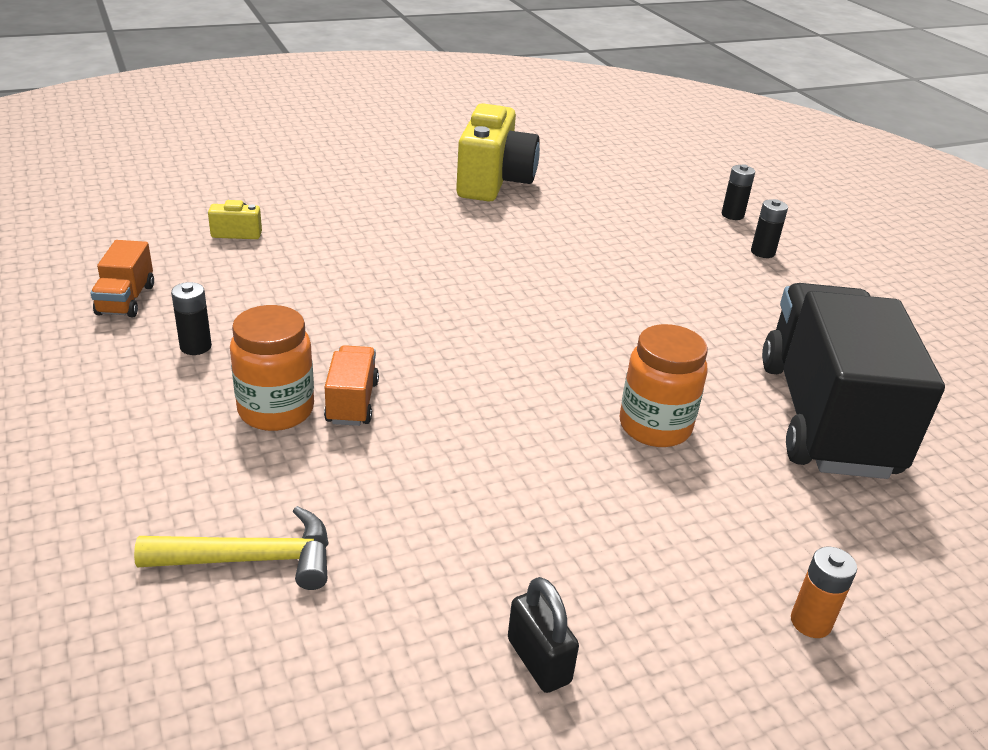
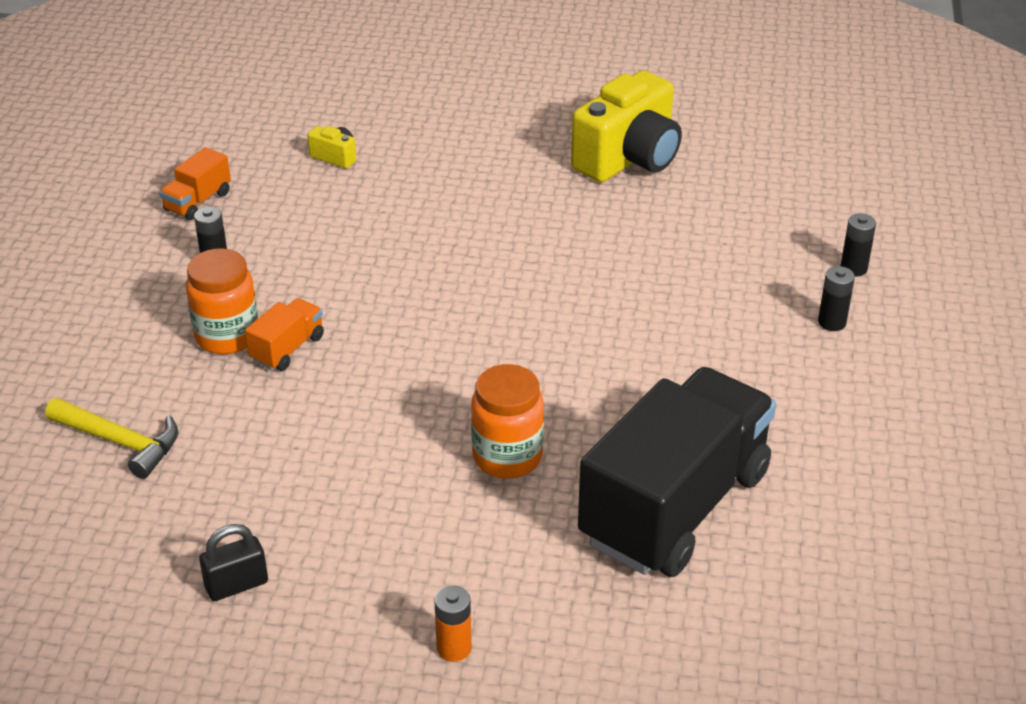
camera: 35 degrees right, 5 degrees up
(538, 661) = (236, 585): black padlock -> black padlock turned 60 degrees clockwise

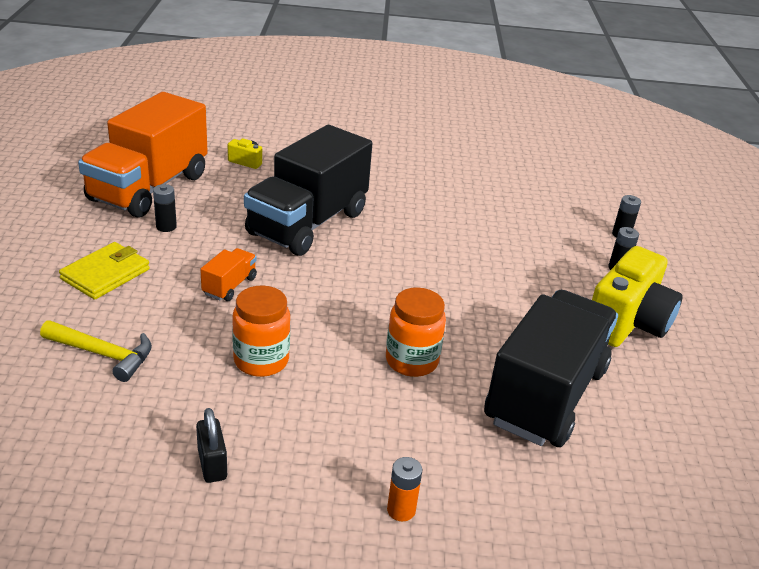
camera: 10 degrees left, 5 degrees down
(131, 332) = (105, 274): none -> yellow wallet
(198, 201) = (149, 188): orange truck -> orange truck, size x2.47
(227, 336) = (182, 277): orange jar -> orange jar (261, 360)
(236, 585) = (212, 464): black padlock -> black padlock turned 75 degrees counterclockwise
(405, 255) = (308, 223): none -> black truck
(628, 159) = (451, 166): yellow camera -> yellow camera (627, 323)

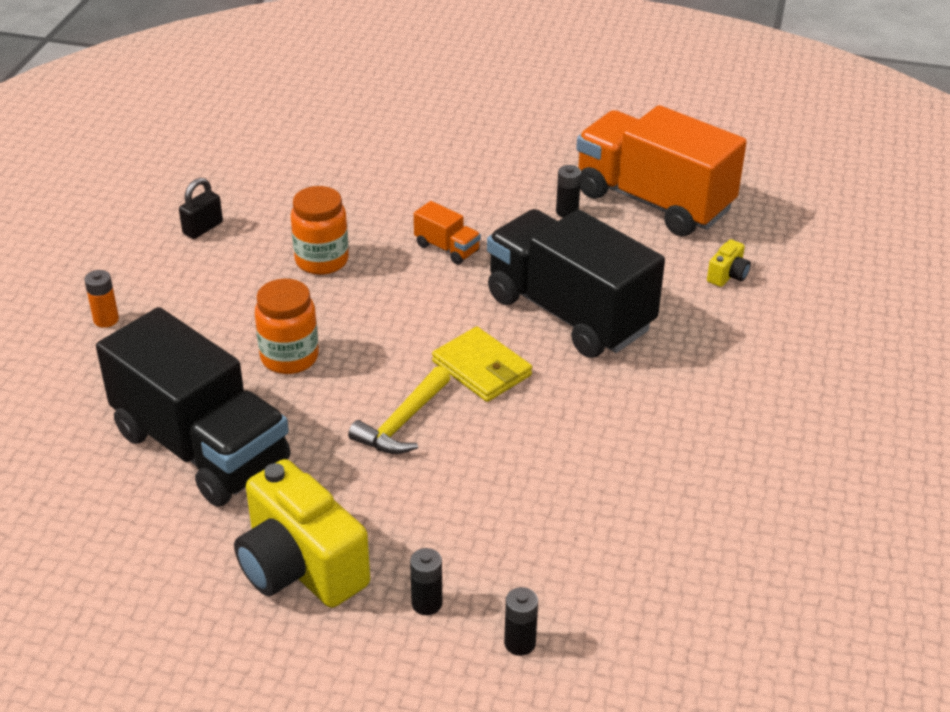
camera: 105 degrees right, 5 degrees up
(103, 354) = (357, 178): yellow hammer -> yellow hammer (402, 423)
(105, 274) = (480, 176): yellow wallet -> yellow wallet (481, 368)
(212, 464) = (203, 228): black padlock -> black padlock turned 45 degrees counterclockwise

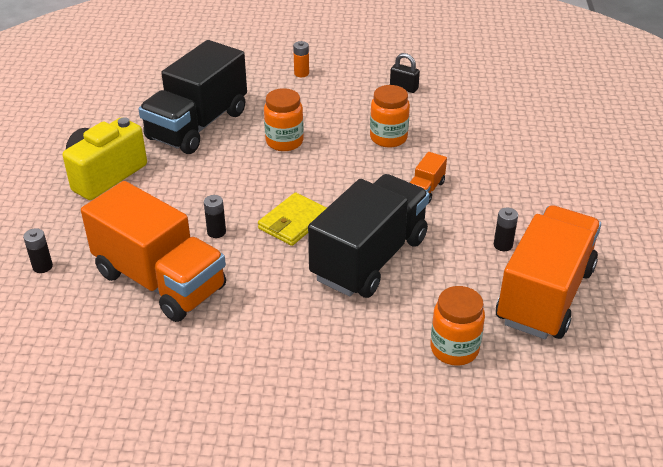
camera: 80 degrees right, 0 degrees up
(402, 423) = (231, 195): yellow hammer -> none
(427, 603) = (76, 225): black battery -> black battery (216, 232)
(577, 507) = (160, 281): none -> orange truck
(727, 275) = (454, 349): yellow camera -> orange jar

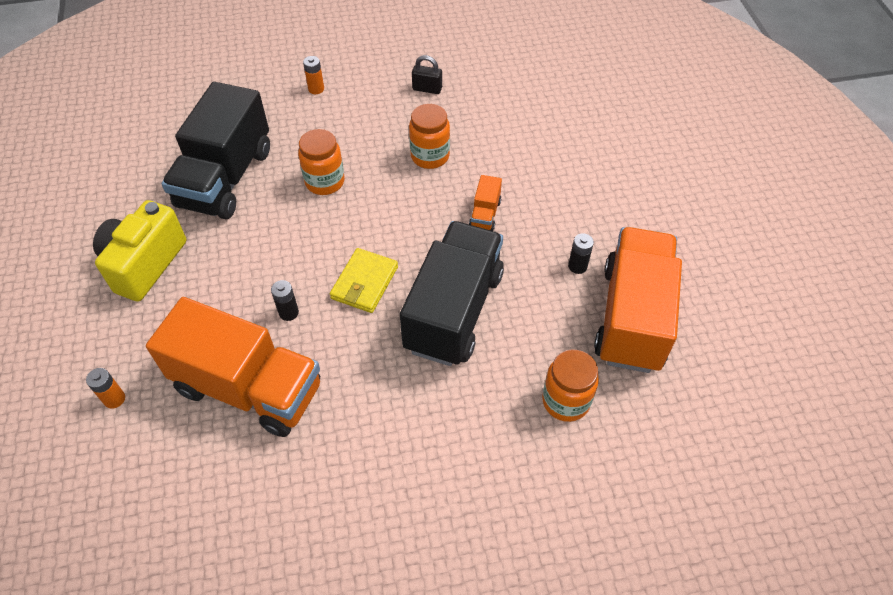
camera: 15 degrees left, 15 degrees up
(42, 266) = (114, 399): black battery -> orange battery

